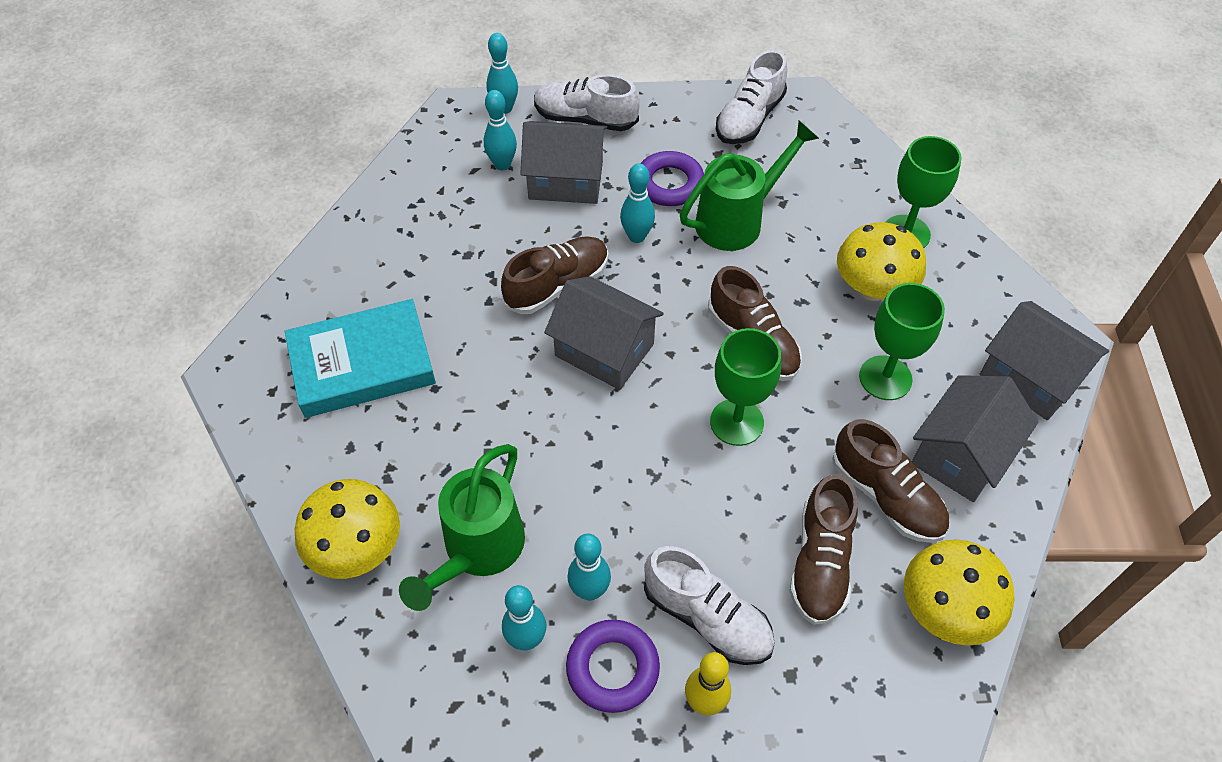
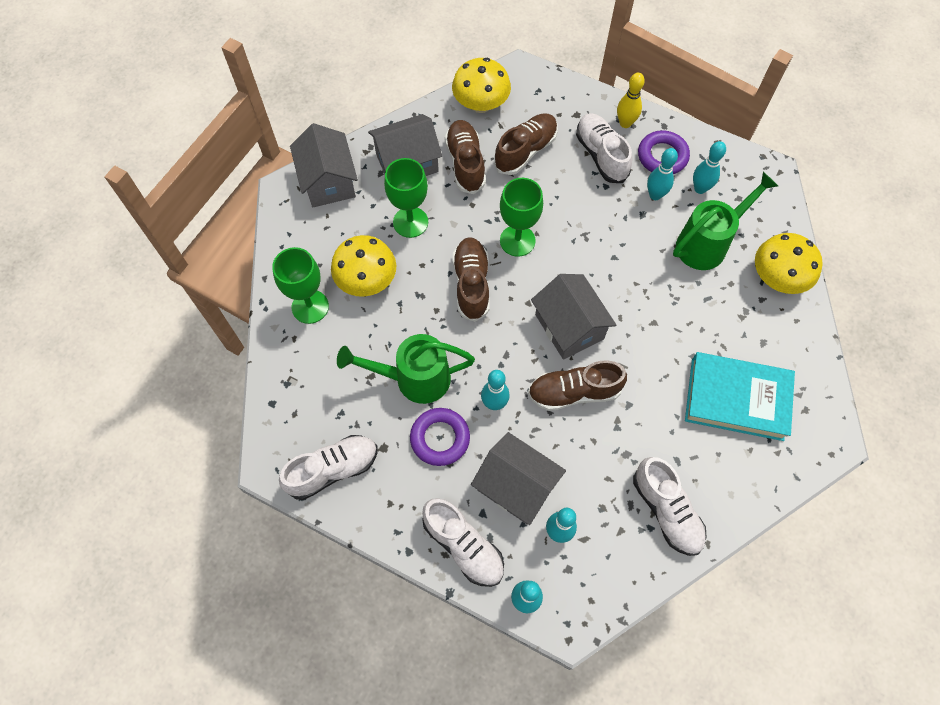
camera: 150 degrees left, 10 degrees up
(401, 225) = (666, 511): none -> white shoe

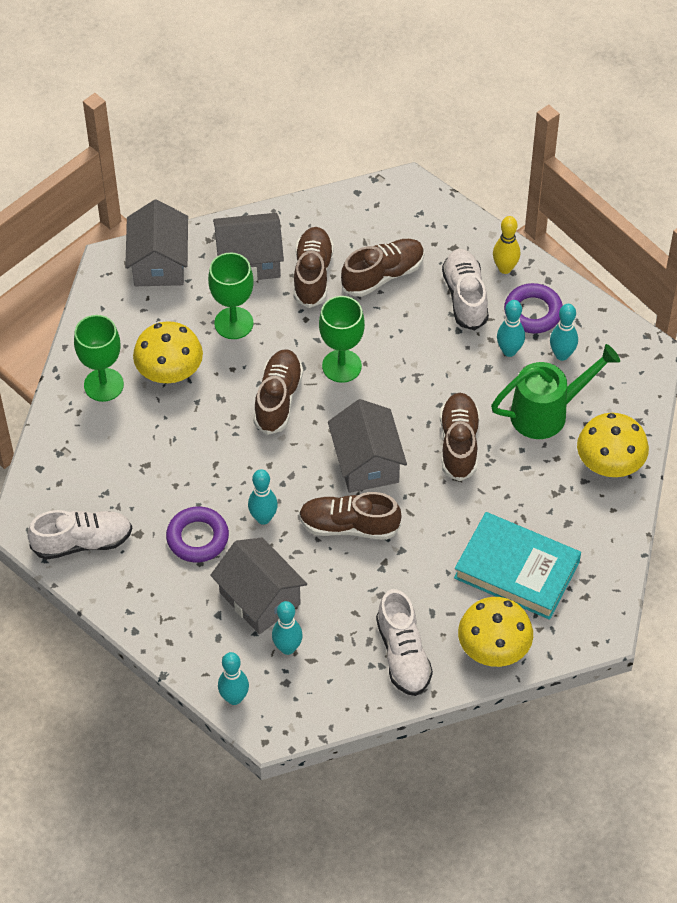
camera: 15 degrees right, 10 degrees down
(414, 378) = (189, 477): green watering can -> none
(463, 546) = (190, 638): white shoe -> none
(481, 104) = (351, 215): yellow mushroom -> yellow mushroom (493, 648)
(643, 289) = (459, 443): none -> brown shoe

